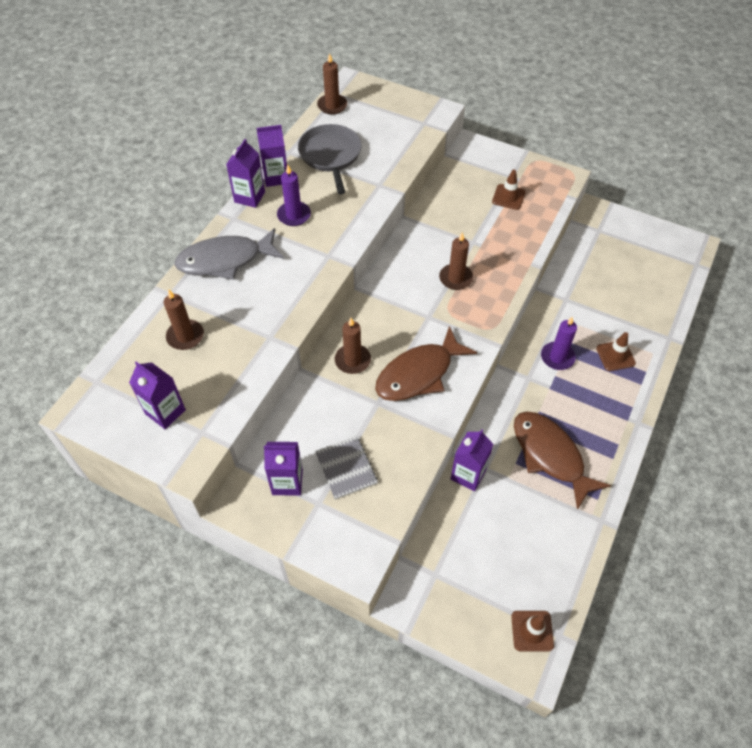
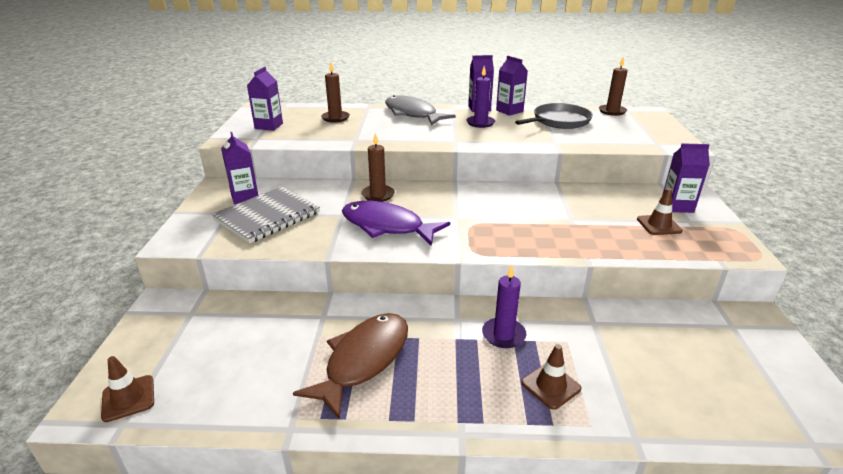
camera: 65 degrees right, 25 degrees down
(346, 468) = (267, 216): grey notebook -> grey notebook, size x1.62
(418, 374) = (387, 226): brown fish -> purple fish
(455, 278) = (516, 220): brown candle -> none
(468, 474) = (311, 307): purple carton -> purple carton (677, 206)

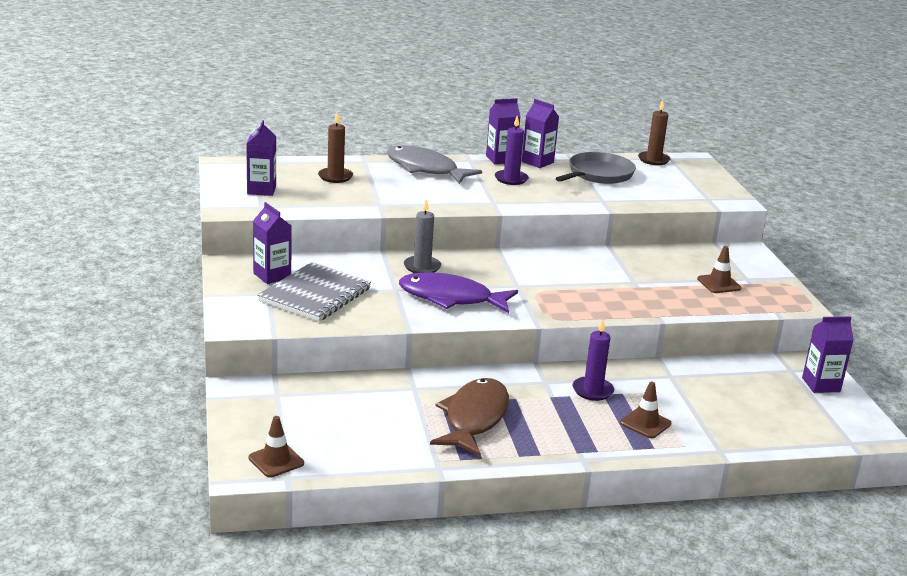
camera: 15 degrees left, 5 degrees down
(378, 195) = (422, 267): brown candle -> grey candle
(677, 206) = (734, 265): purple carton -> purple carton (821, 385)

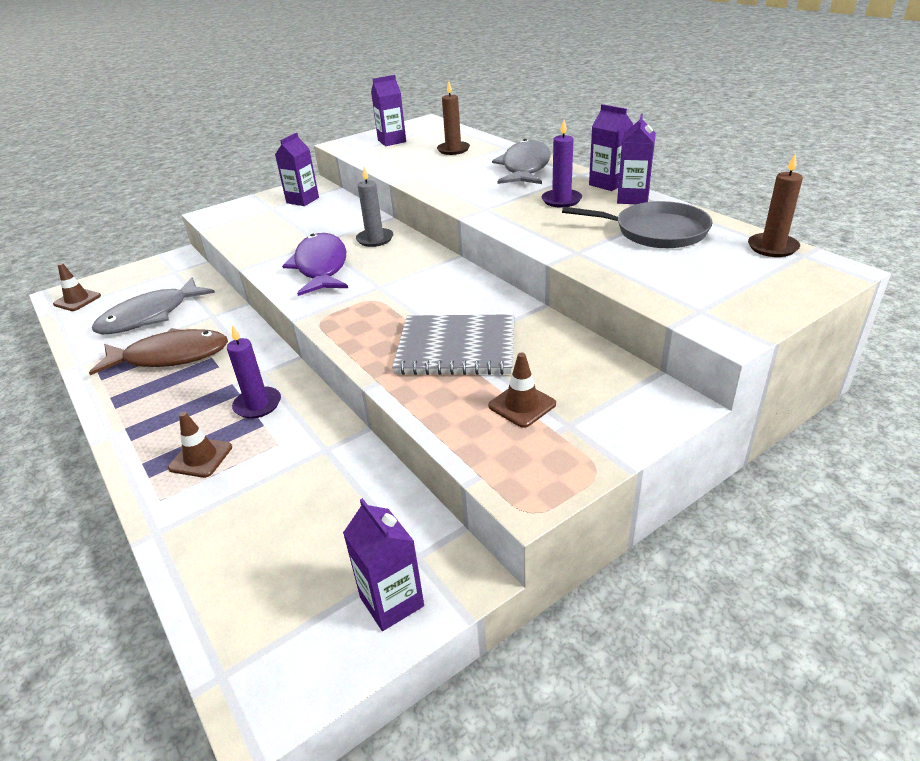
camera: 70 degrees right, 10 degrees up
(315, 295) = (281, 221): grey notebook -> grey notebook (456, 348)
(375, 420) = (150, 316): none -> grey fish

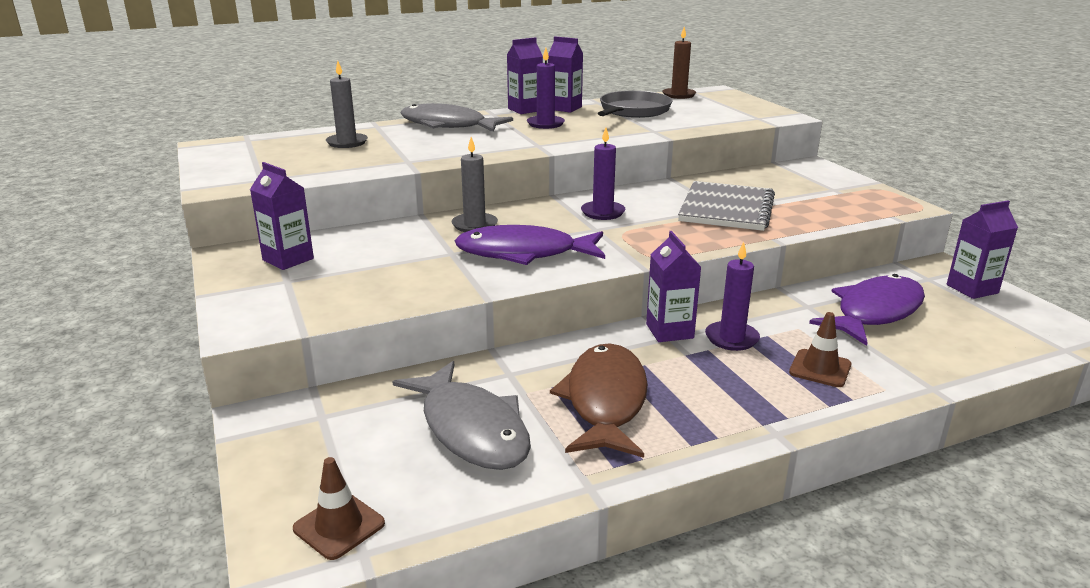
camera: 80 degrees left, 10 degrees down
(314, 499) = (874, 312): none -> purple fish
(392, 141) = (259, 164): purple carton -> purple carton (669, 331)
(421, 284) = (602, 212): none -> purple candle
(453, 150) = (347, 142): brown candle -> grey candle
(522, 405) = (810, 198): brown traffic cone -> none

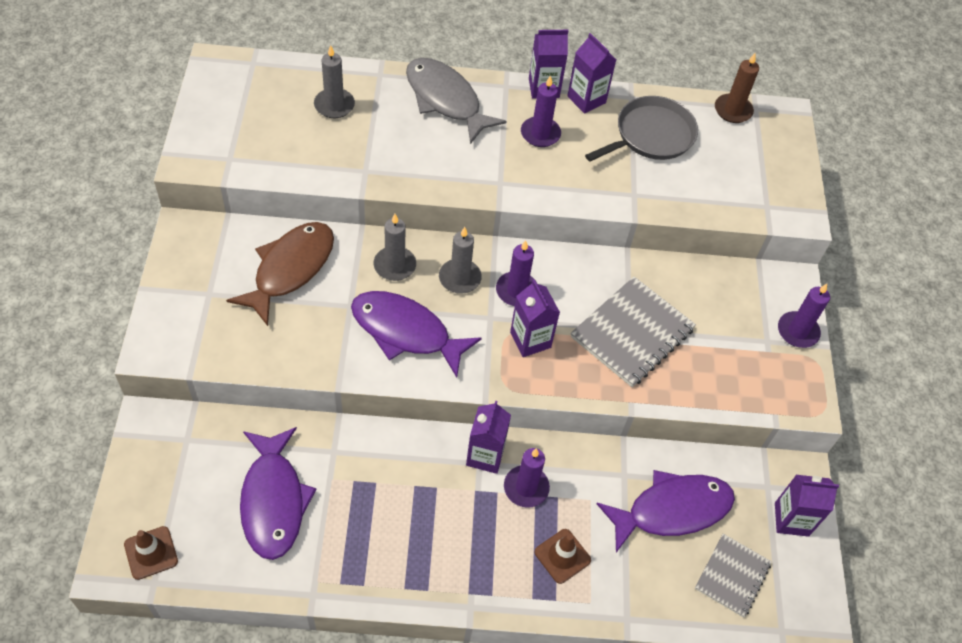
camera: 20 degrees right, 30 degrees up
(288, 259) = (223, 260): purple carton -> purple carton (530, 340)
(471, 429) = (273, 501): grey fish -> purple fish
(544, 218) = (460, 278): none -> grey candle
(605, 401) = (379, 515): brown fish -> brown fish (290, 269)
(848, 181) = (797, 331): none -> purple candle
(977, 332) = (732, 576): none -> grey notebook

